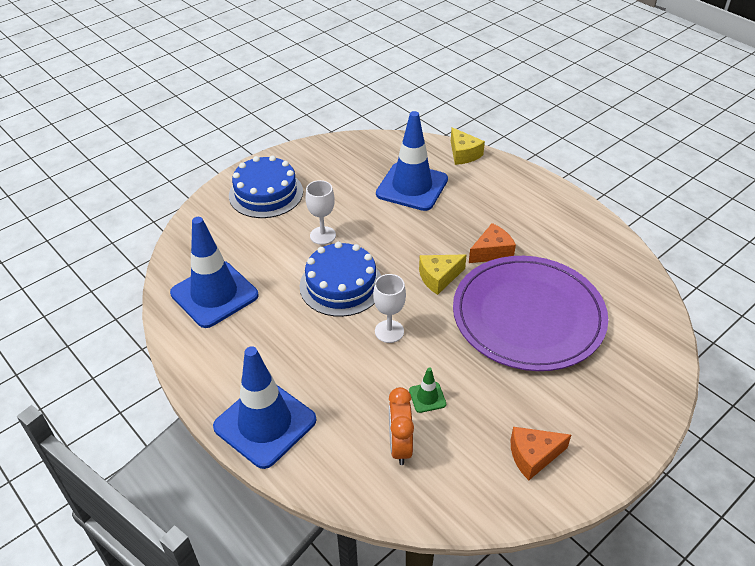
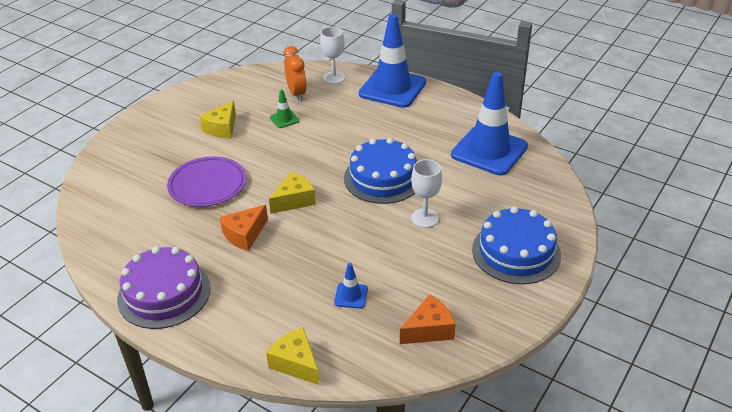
camera: 165 degrees right, 5 degrees down
(389, 331) = (326, 152): white goblet -> white goblet (334, 78)
(412, 187) = (351, 296): blue traffic cone -> blue traffic cone, size x0.41
(510, 400) = (222, 128): none -> yellow cheese
(528, 316) = (207, 184): purple plate -> purple plate, size x0.57
(533, 456) = (205, 104): orange cheese -> orange cheese (429, 330)
(563, 215) = (164, 293): none -> purple cake

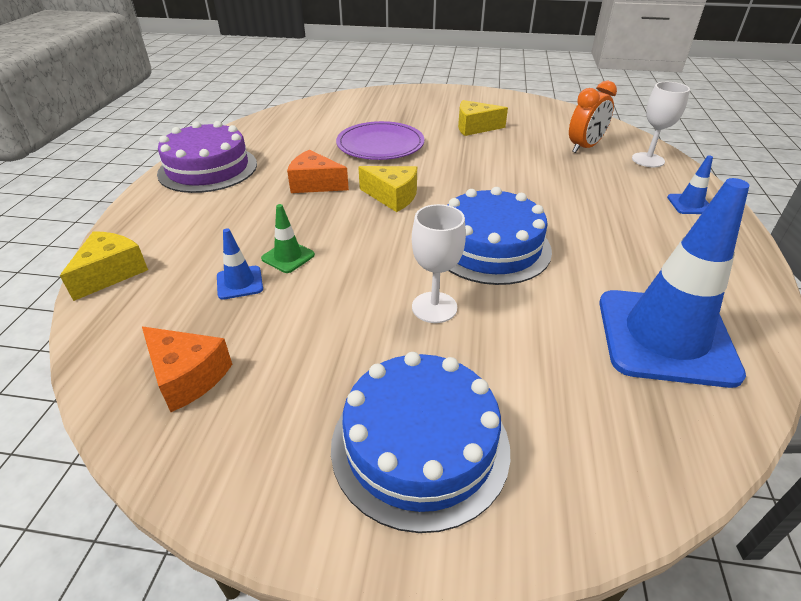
camera: 65 degrees right, 0 degrees up
(284, 119) = (529, 153): green traffic cone -> green traffic cone (288, 257)
(392, 88) = (690, 204): blue traffic cone -> blue traffic cone, size x0.41

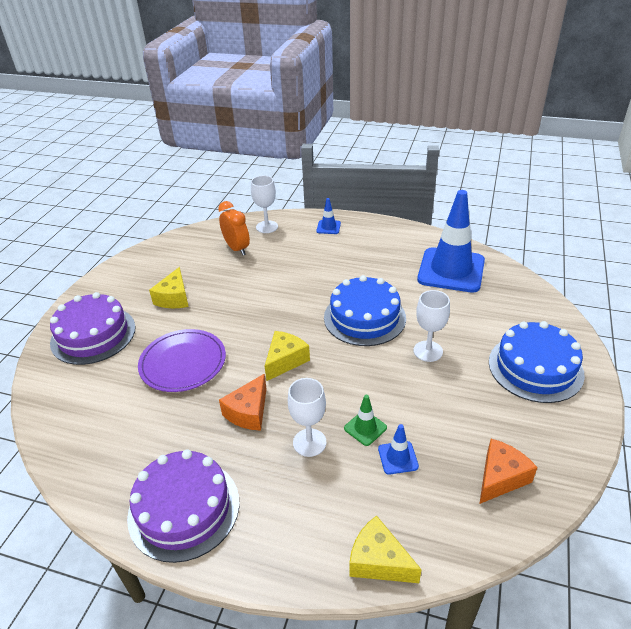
camera: 80 degrees left, 0 degrees up
(271, 221) = (309, 442): none -> white goblet
(409, 103) = (93, 335): none -> purple cake

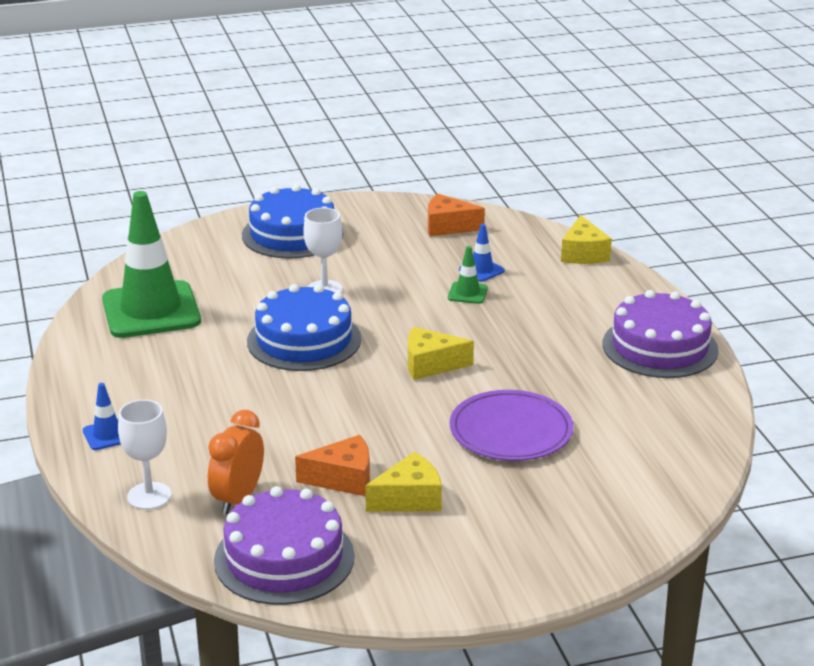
camera: 125 degrees left, 10 degrees down
(93, 335) = (550, 529): purple cake -> purple cake (284, 558)
(248, 412) = (524, 358): orange cheese -> orange cheese (343, 479)
(309, 442) = (518, 314): white goblet -> none
(451, 270) = (151, 310): blue traffic cone -> green traffic cone

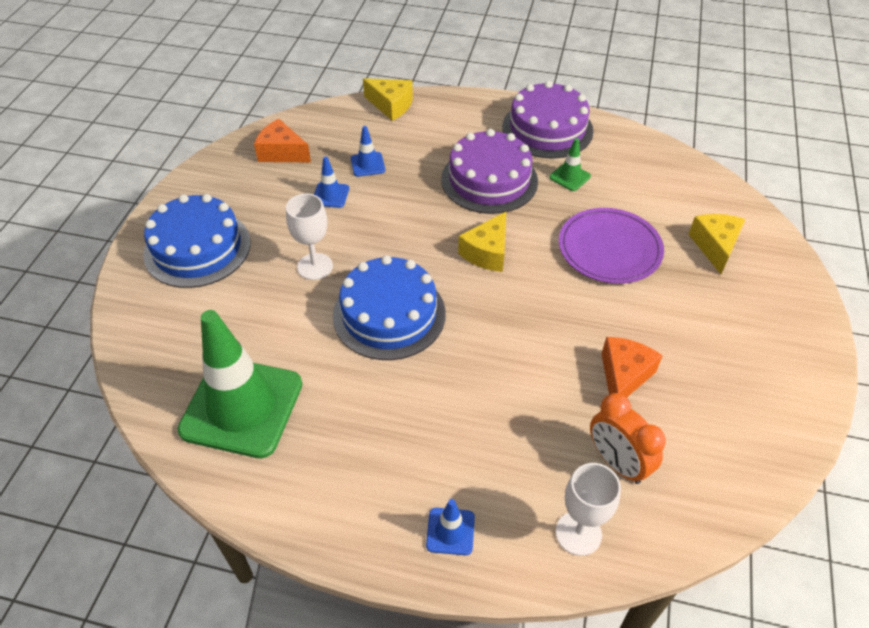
camera: 60 degrees left, 20 degrees up
(284, 558) = (722, 464): purple cake -> purple cake (489, 180)
(409, 499) = (673, 346): yellow cheese -> yellow cheese (715, 246)
(419, 267) = (330, 195): none -> blue traffic cone
(448, 226) = (282, 152): orange cheese -> orange cheese turned 75 degrees clockwise
(467, 293) = (396, 186): green traffic cone -> green traffic cone (570, 177)

